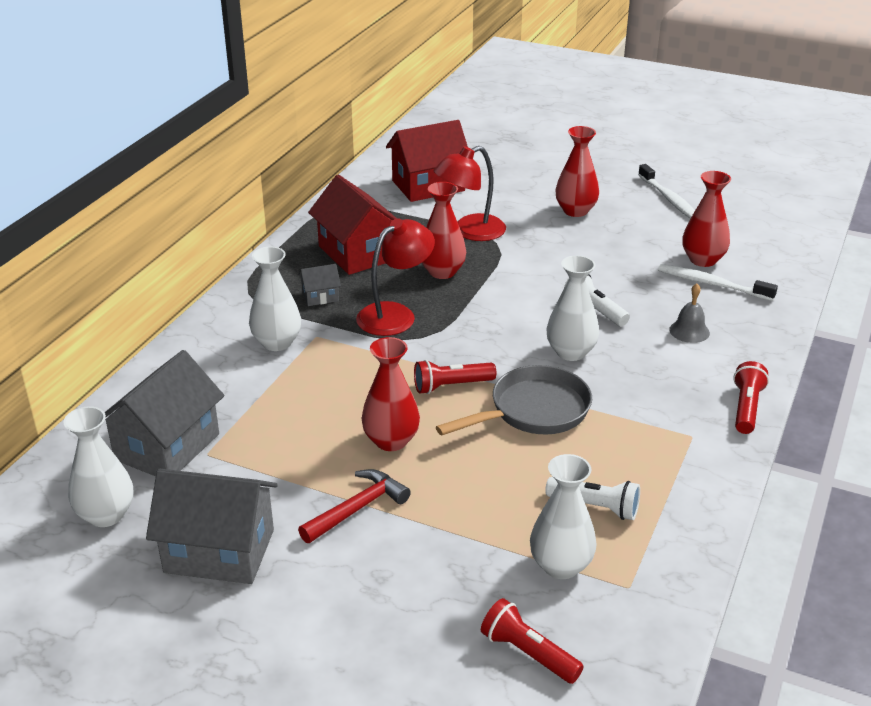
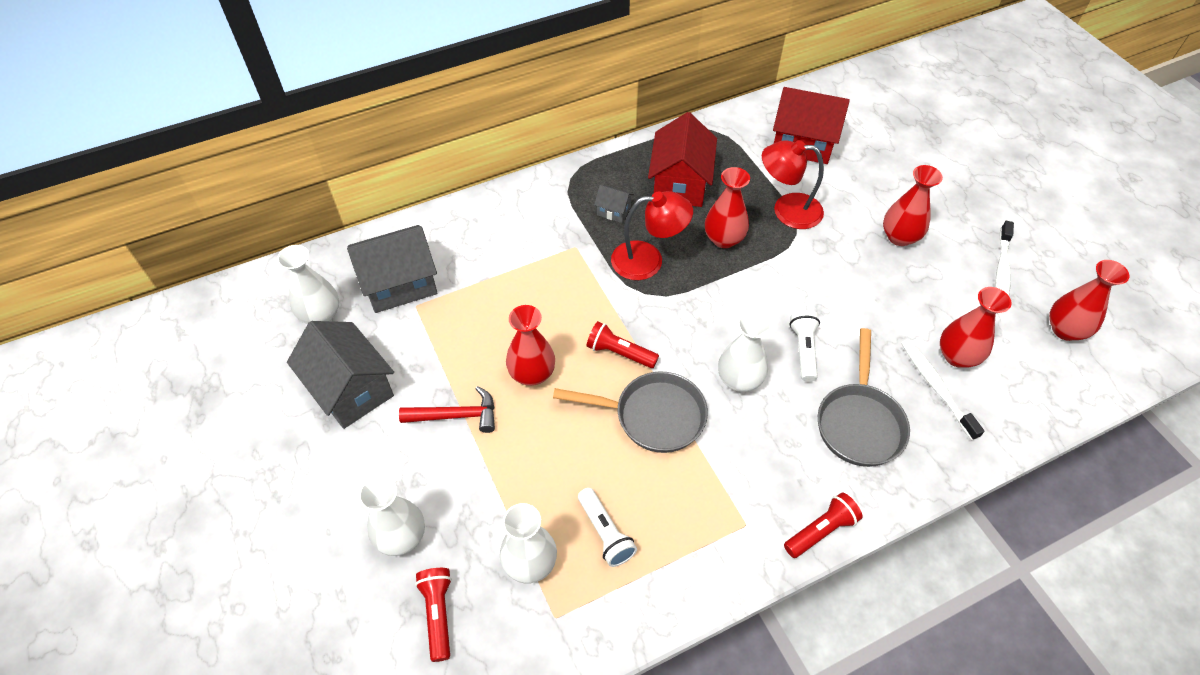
camera: 40 degrees right, 20 degrees up
(277, 342) = (545, 236): white vase -> white vase (401, 537)
(689, 331) = (859, 422): grey bell -> grey pan
(749, 212) = (1065, 330): none -> red vase

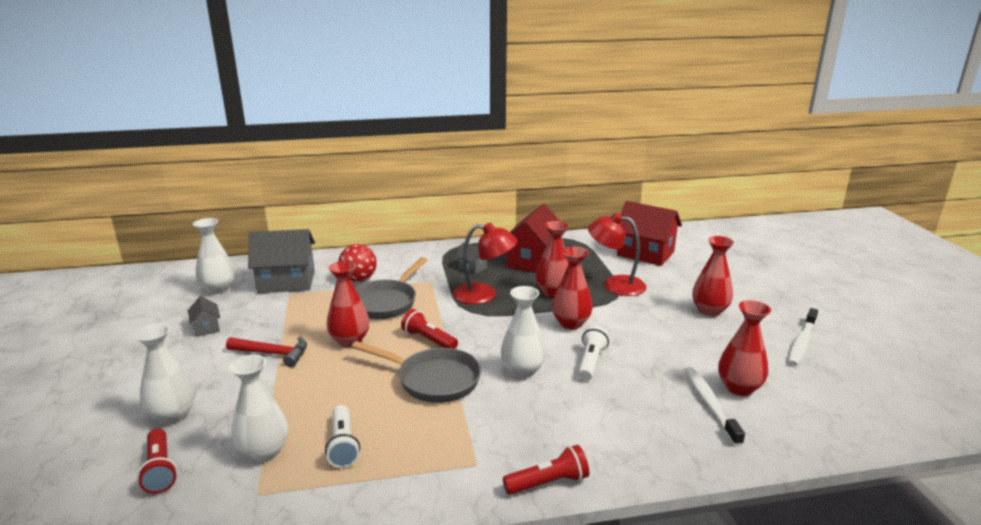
camera: 15 degrees right, 30 degrees down
(351, 389) = (206, 328): grey house -> grey house, size x0.46
(438, 614) = (160, 470): red flashlight -> red flashlight turned 150 degrees clockwise
(487, 261) = (359, 279): none -> red ball
(859, 422) = (623, 415): grey pan -> grey pan (386, 302)
(1065, 330) = (858, 387): red vase -> red vase (571, 323)

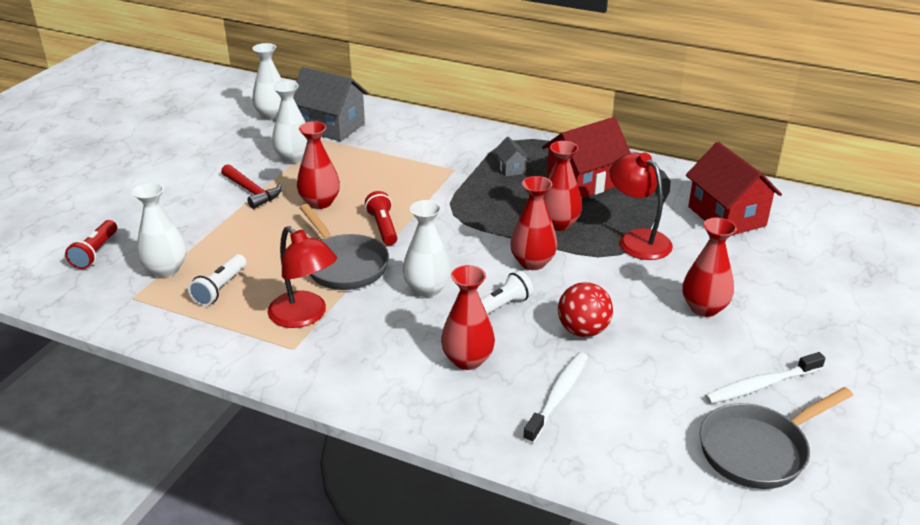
camera: 35 degrees right, 10 degrees up
(173, 415) = (139, 215): white vase -> white vase (294, 157)
(206, 328) = (229, 149): grey house -> none
(359, 279) = (393, 145): red ball -> red ball (583, 330)
(386, 302) = (389, 177): grey pan -> grey pan (758, 450)
(484, 295) = (486, 202): red lamp -> red lamp (304, 316)
(548, 482) = (328, 389): red flashlight -> none
(739, 388) = (612, 395): red vase -> red vase (467, 360)

